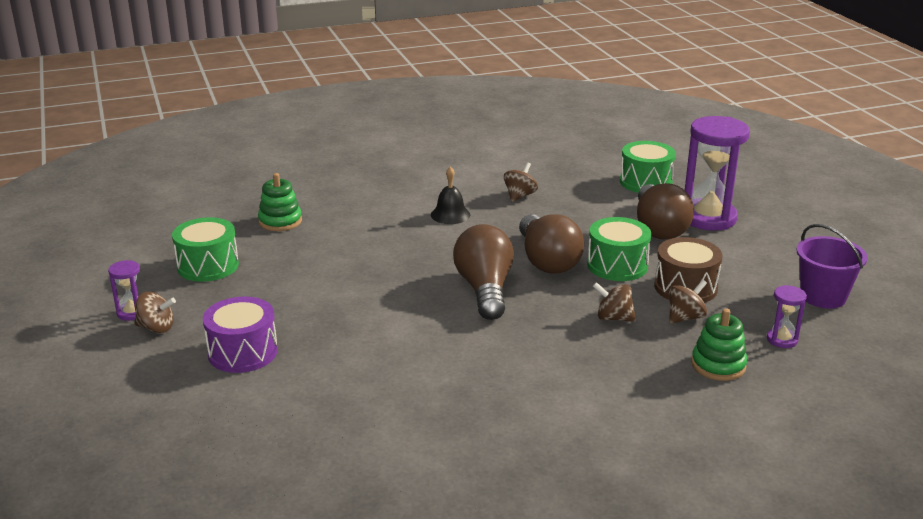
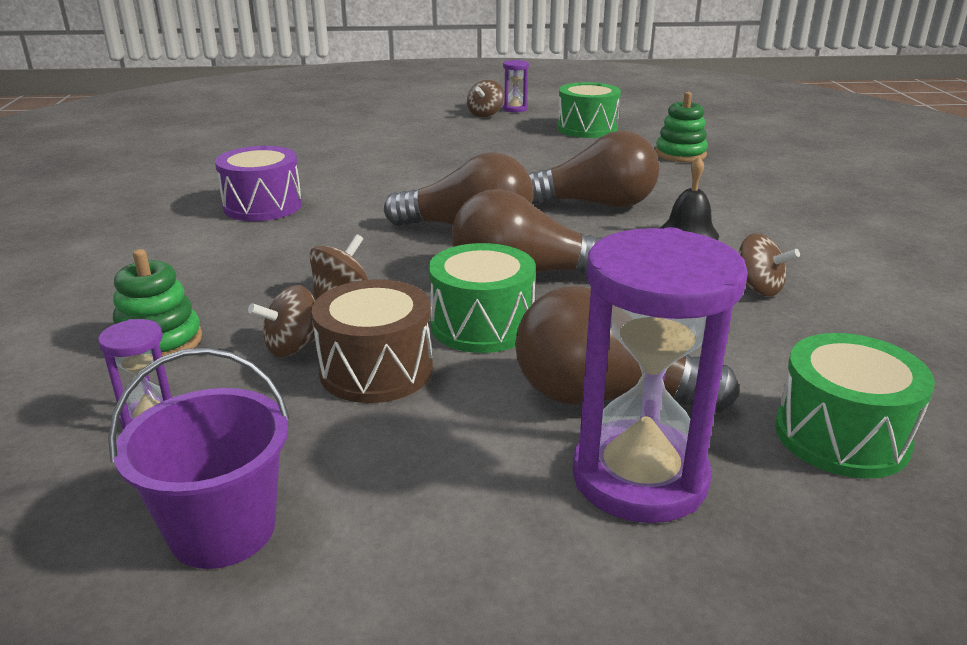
camera: 105 degrees right, 0 degrees up
(243, 352) = (425, 135): purple drum -> purple drum (263, 206)
(412, 248) = (594, 204): none -> brown light bulb
(685, 317) = (293, 347): brown spinning top -> brown spinning top turned 75 degrees clockwise

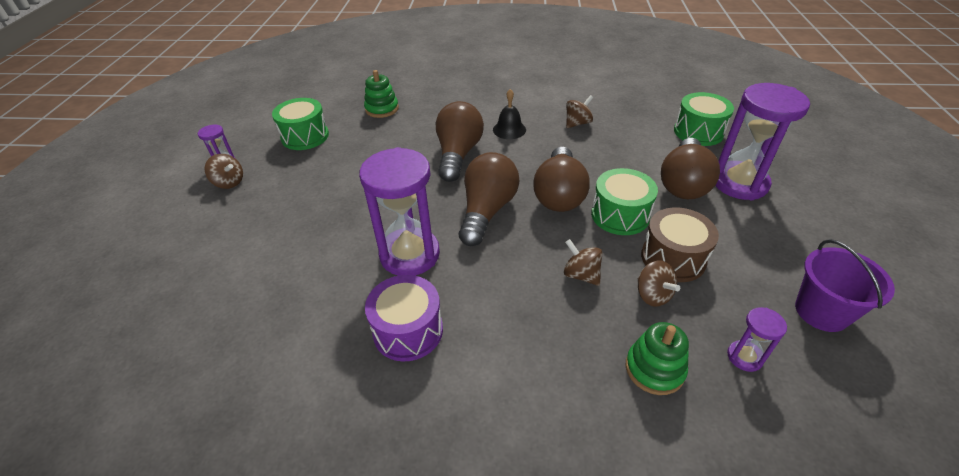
camera: 80 degrees left, 15 degrees up
(378, 196) = (409, 254): none -> purple hourglass

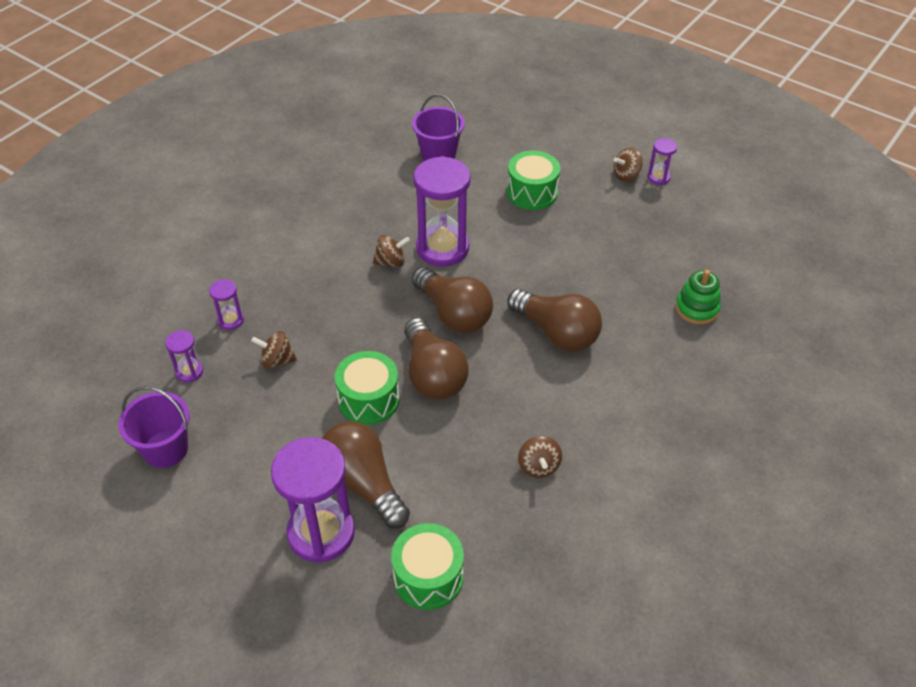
camera: 120 degrees right, 5 degrees up
(243, 334) = (438, 154): none -> purple bucket
(305, 136) = (675, 236): green drum -> green drum (532, 192)
(408, 330) = (372, 223): purple drum -> none
(509, 129) = (572, 396): black bell -> none
(559, 194) = (433, 374): brown light bulb -> brown light bulb turned 150 degrees counterclockwise
(581, 275) = (333, 332): brown spinning top -> brown spinning top (391, 262)
(654, 369) = (230, 320): green stacking toy -> purple hourglass
(673, 258) = (293, 399): brown drum -> none

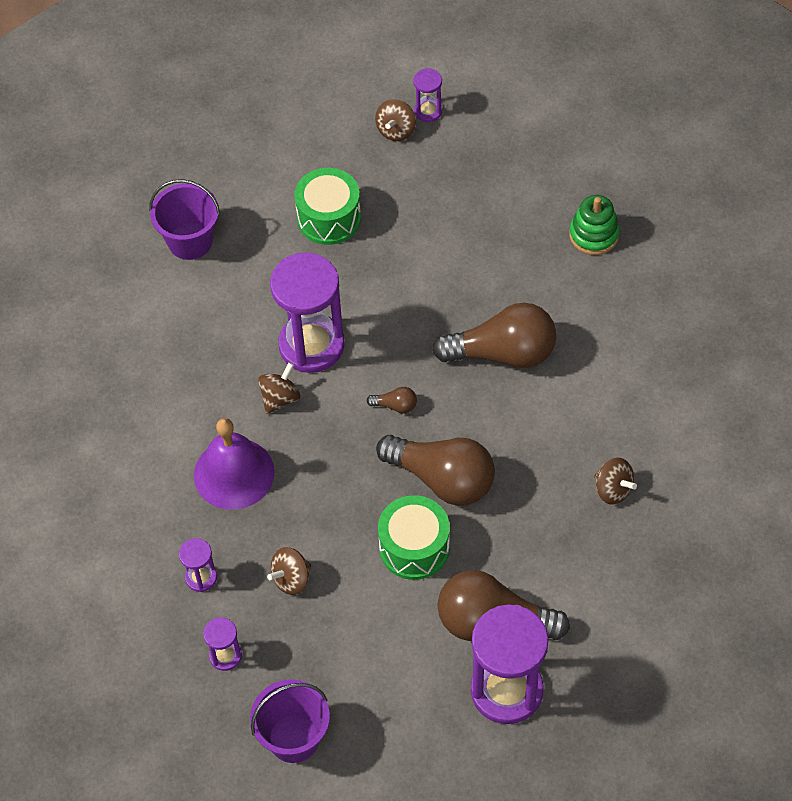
camera: 40 degrees left, 10 degrees up
(317, 281) = (234, 473): none -> purple bell
(428, 577) = (625, 651): green drum -> none
(453, 313) = (395, 405): brown light bulb -> brown light bulb, size x0.41

